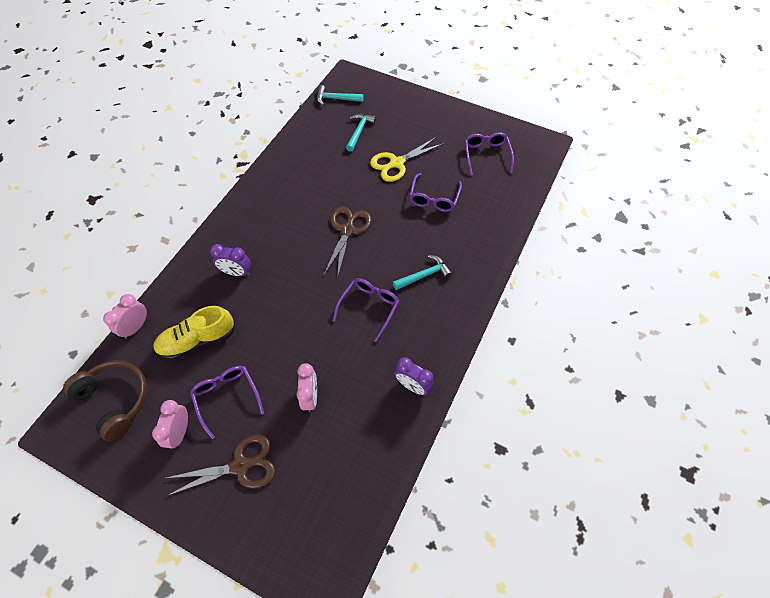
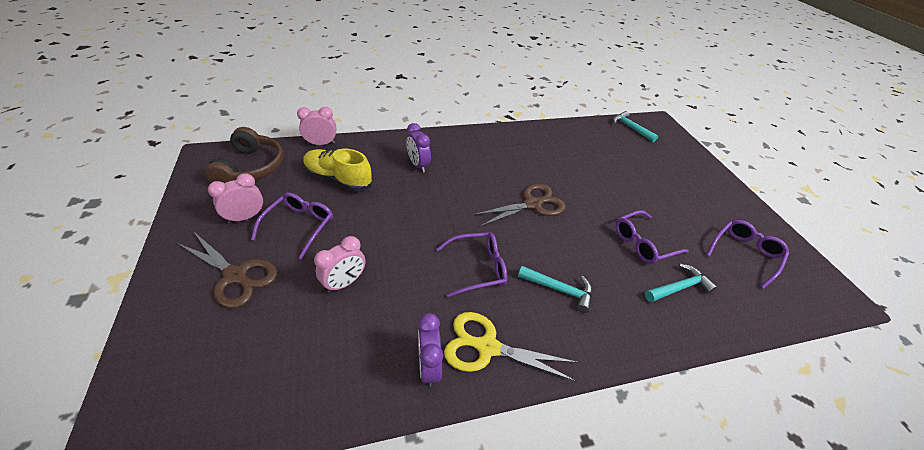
camera: 45 degrees right, 15 degrees down
(359, 131) = (626, 156): turquoise hammer -> turquoise hammer (679, 287)
(396, 163) = (635, 195): yellow scissors -> yellow scissors (487, 347)

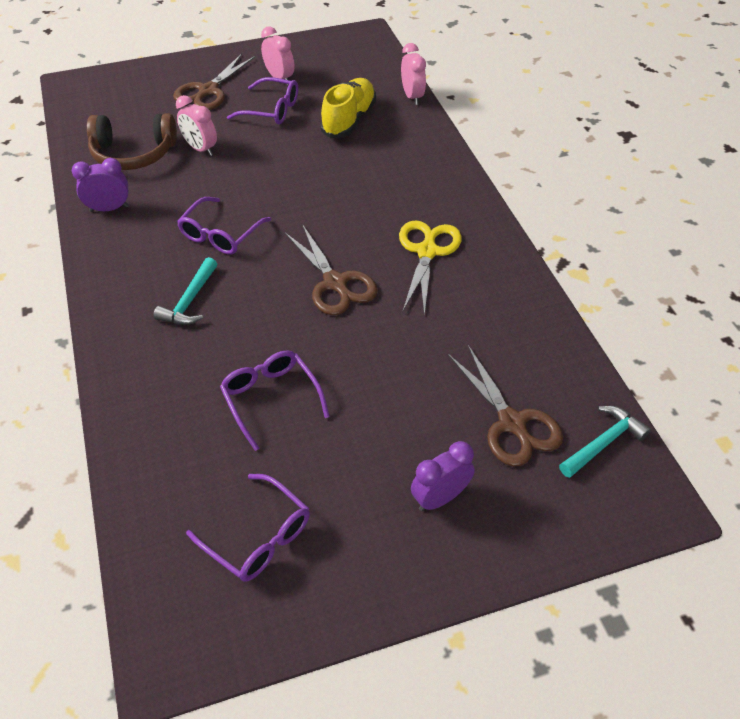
camera: 90 degrees right, 5 degrees up
(251, 167) = (354, 63): brown headphones -> brown headphones (133, 154)
(418, 165) = (392, 175): purple clock -> purple clock (440, 498)
(478, 268) = (220, 234): purple glasses -> purple glasses turned 45 degrees clockwise
(487, 347) = (123, 244): yellow scissors -> yellow scissors (427, 251)
(629, 151) = (512, 423): none -> brown scissors
(679, 287) = (191, 424): turquoise hammer -> none

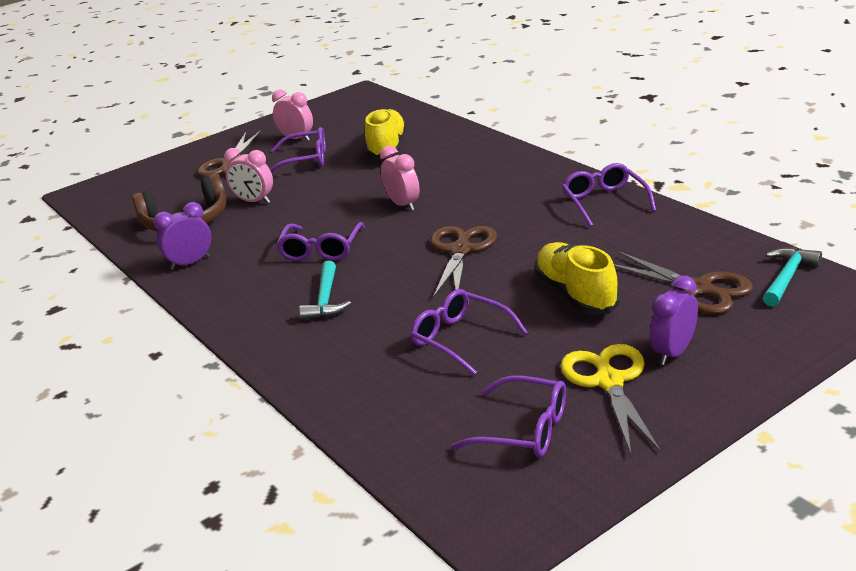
camera: 15 degrees left, 20 degrees down
(335, 283) = (461, 250): brown scissors -> brown scissors turned 120 degrees counterclockwise
(400, 384) = (576, 294): none -> yellow shoe
(412, 96) = (435, 119): pink clock -> pink clock (403, 204)
(427, 251) = (530, 208): yellow scissors -> yellow scissors (609, 381)
(497, 270) = (604, 202): none -> purple glasses

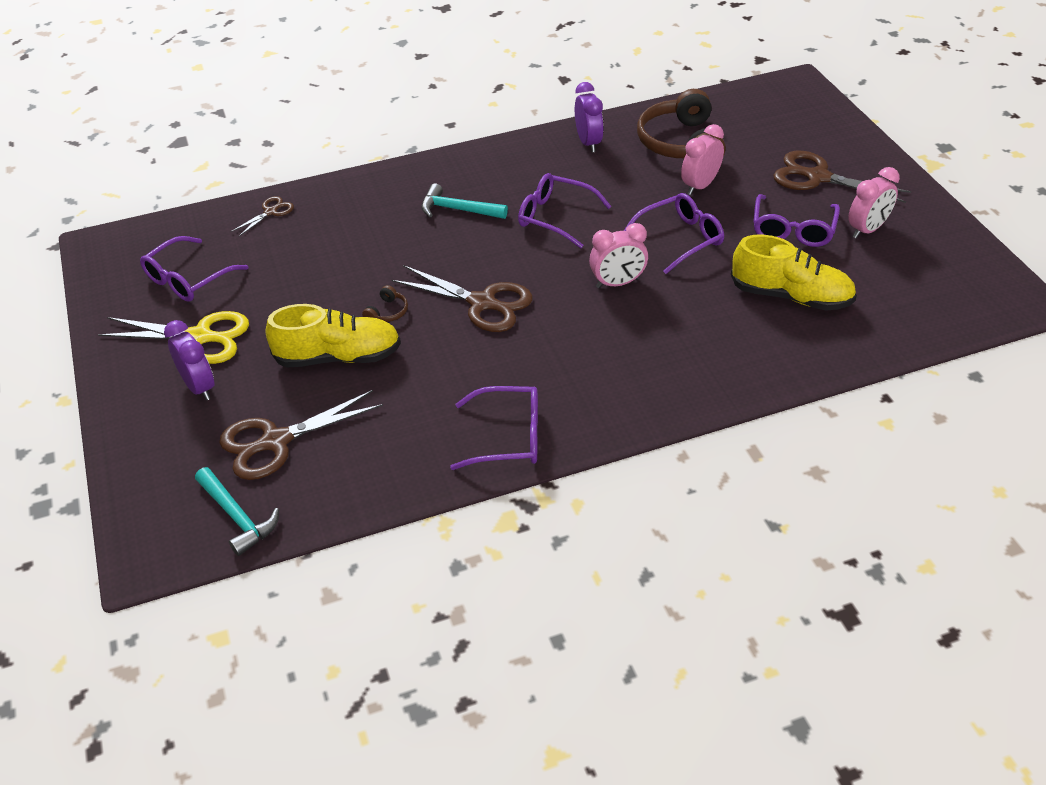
camera: 105 degrees right, 15 degrees up
(371, 418) = (271, 212): none -> brown scissors
(460, 339) = (330, 272): purple glasses -> purple glasses (680, 239)
(500, 290) = (387, 312): none -> brown headphones

